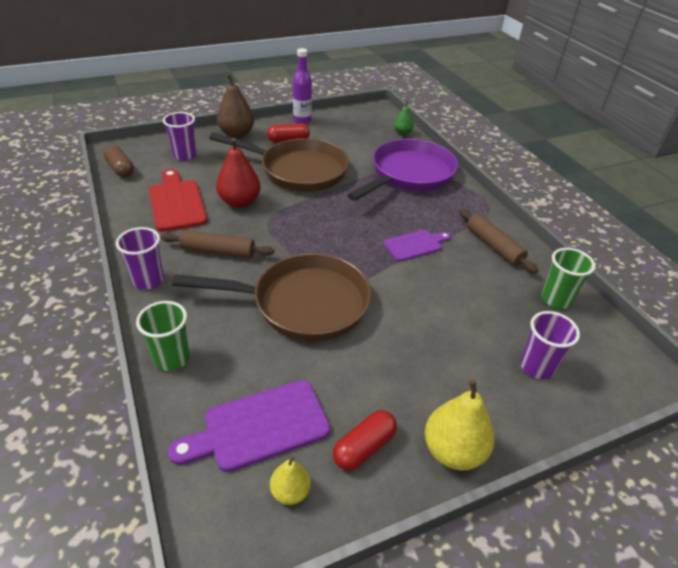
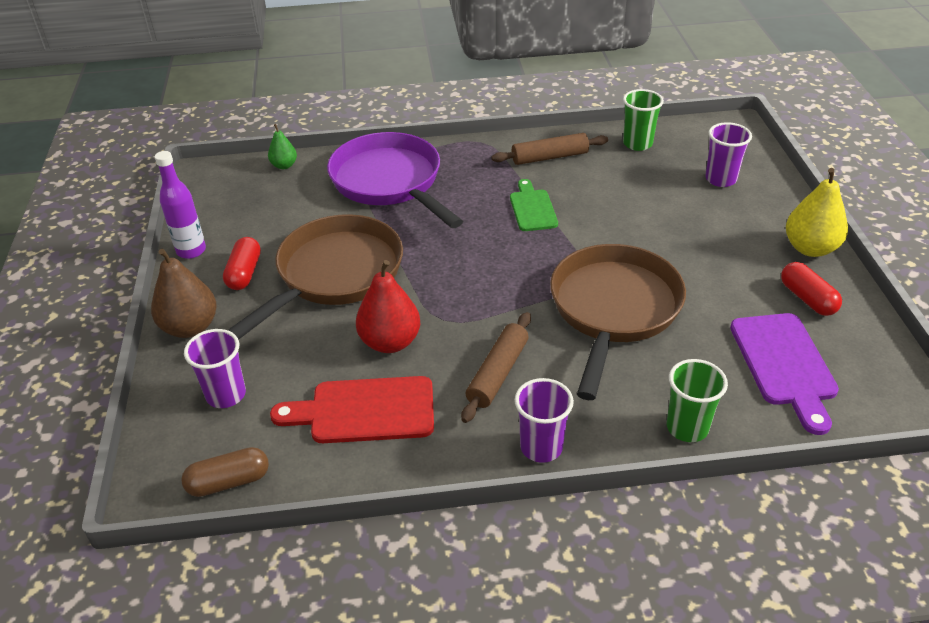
camera: 70 degrees left, 0 degrees up
(290, 492) = (855, 352): yellow pear -> none
(415, 245) = (532, 208): purple cutting board -> green cutting board

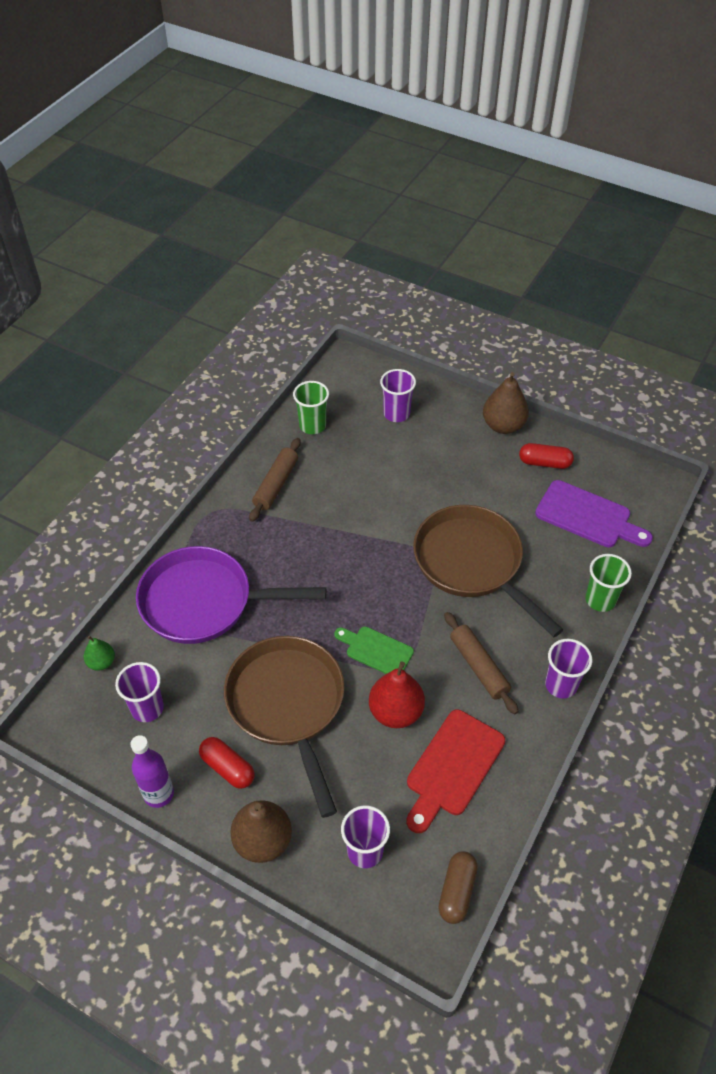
camera: 55 degrees left, 10 degrees up
(263, 206) = (147, 708): none -> purple cup
(532, 208) = (326, 535): green cutting board -> green cutting board (376, 650)
(810, 248) = (503, 425): yellow pear -> brown pear

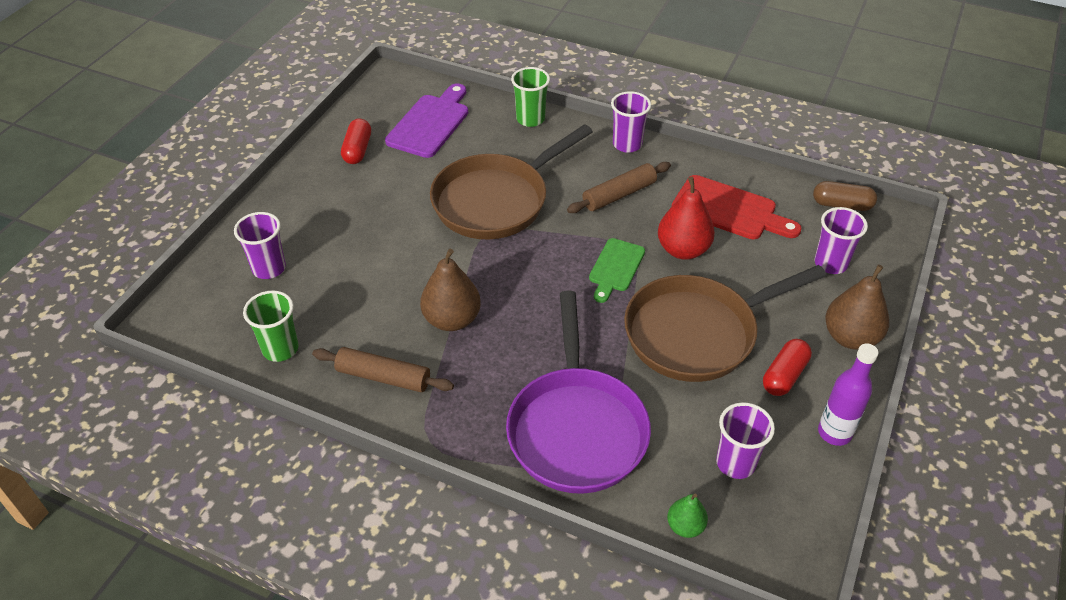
camera: 95 degrees left, 5 degrees down
(503, 425) = (299, 179): brown pear -> brown pear (452, 319)

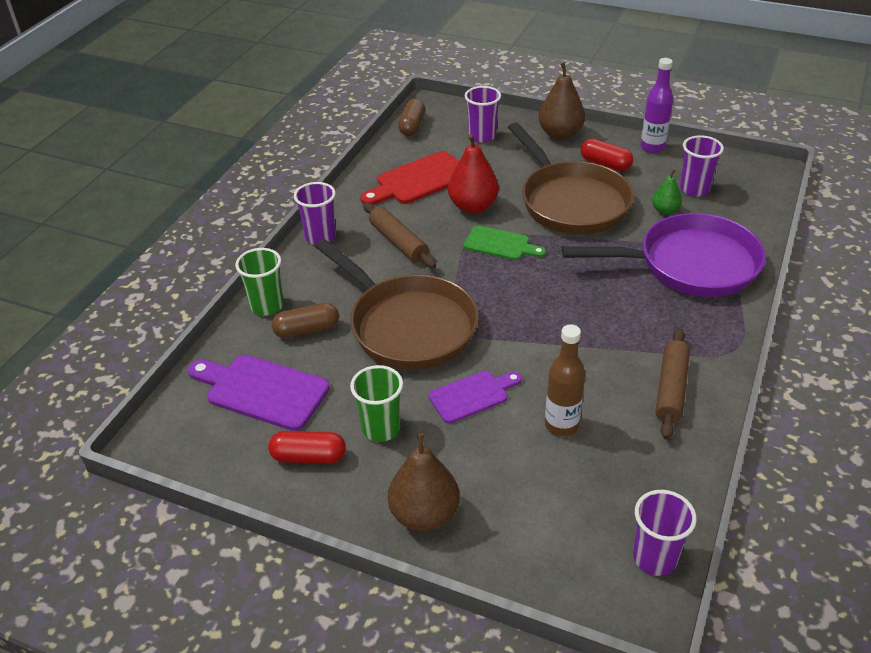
camera: 90 degrees left, 5 degrees down
(269, 268) = (534, 513): purple cup -> purple cup (654, 558)
(280, 349) = (656, 479): green cup -> green cup (381, 429)
(356, 293) = (561, 425): none -> brown bottle
(402, 238) = (472, 395): none -> purple cutting board
(452, 319) = (585, 347): brown pear -> brown pear (424, 515)
(497, 142) = (307, 330): none -> brown capsule
(685, 526) = (758, 213): green pear -> green pear (665, 210)
(729, 210) = (419, 180): red cutting board -> red cutting board turned 150 degrees counterclockwise

